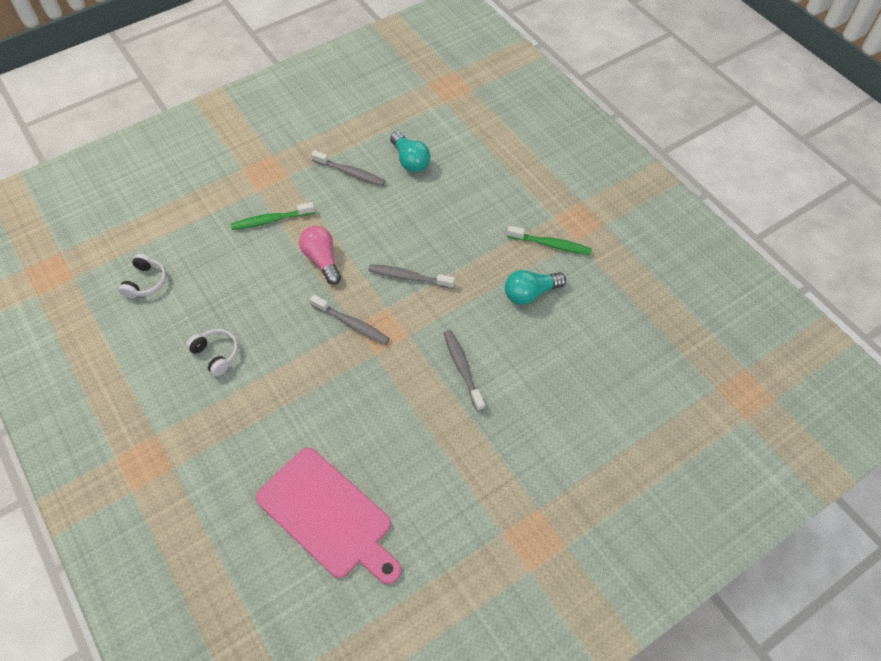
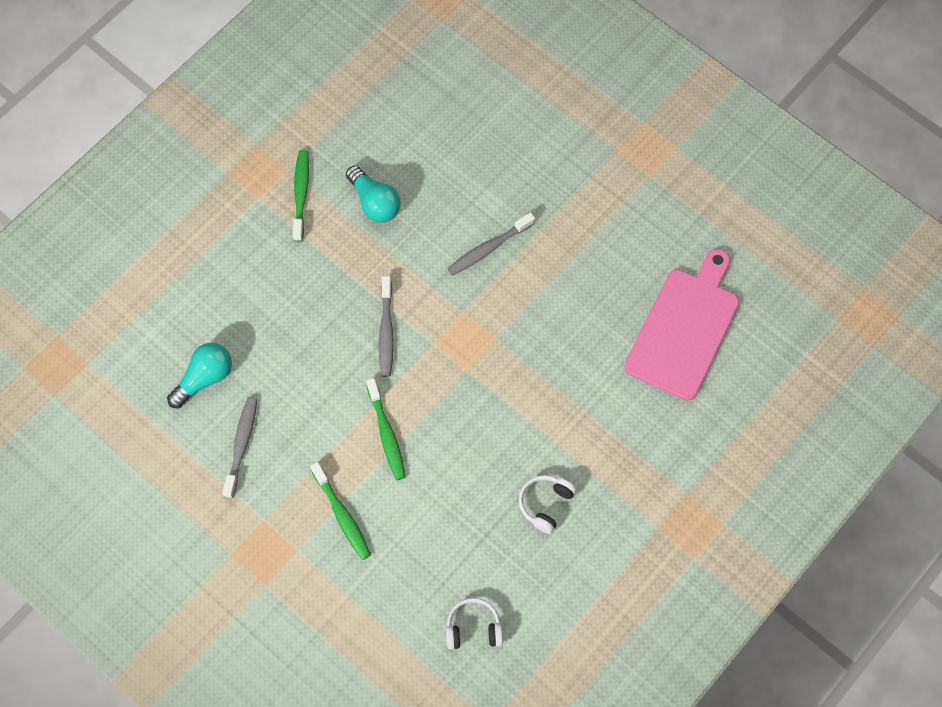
camera: 105 degrees left, 10 degrees up
(322, 260) = (386, 434): pink light bulb -> green toothbrush
(352, 324) = (465, 373): grey toothbrush -> none

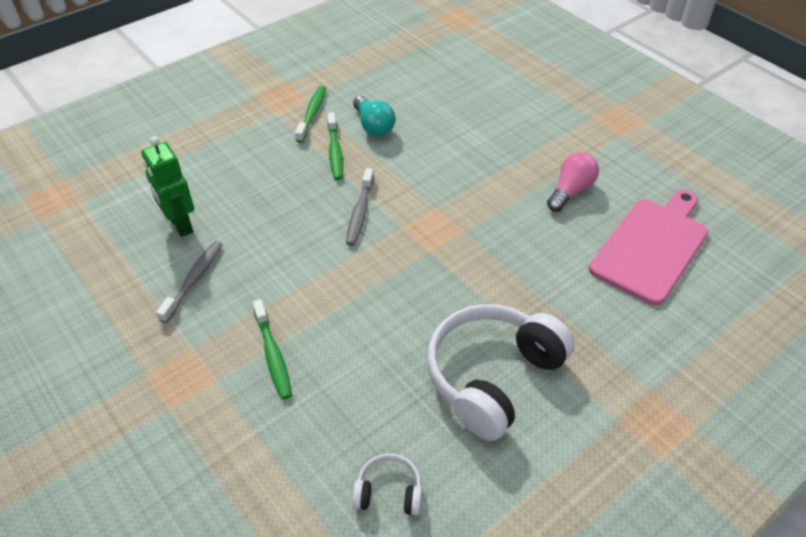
camera: 10 degrees right, 20 degrees down
(204, 378) = (180, 225): turquoise light bulb -> green robot
(386, 434) = (339, 291): green toothbrush -> green toothbrush (335, 152)
(488, 248) = (468, 167): grey toothbrush -> none
(545, 504) = (492, 377): white headphones -> white headphones, size x2.23
(600, 266) = (570, 191): none -> pink light bulb

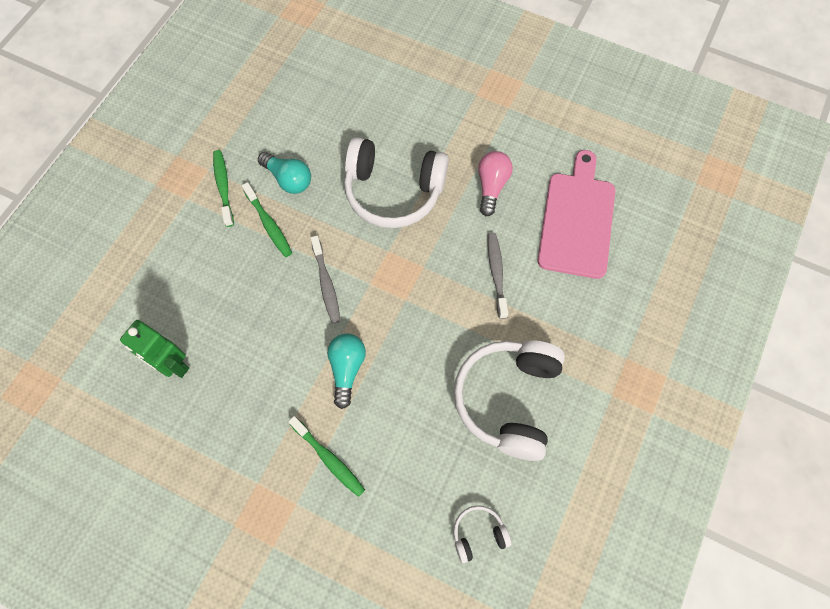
camera: 25 degrees left, 20 degrees up
(194, 280) = (220, 417): grey toothbrush -> grey toothbrush (496, 273)
(337, 286) = (347, 369): none -> turquoise light bulb
(467, 164) = (393, 191): none -> white headphones

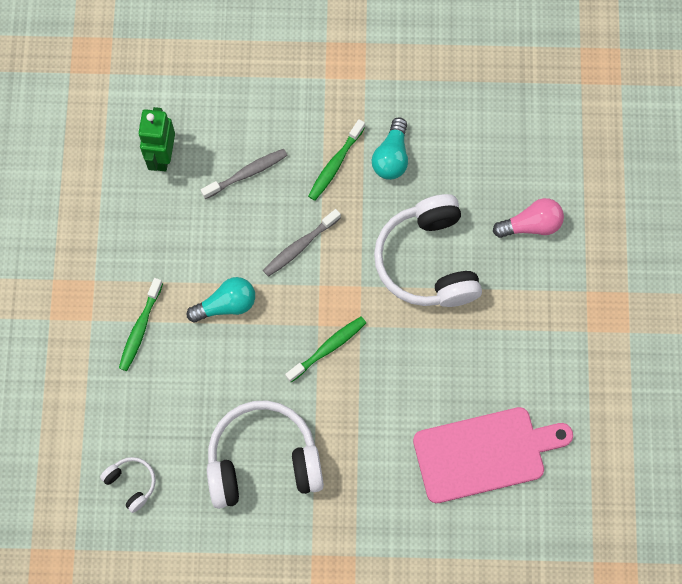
camera: 65 degrees right, 5 degrees up
(223, 187) = (354, 103): green toothbrush -> green toothbrush (328, 348)
(491, 186) = (481, 353): pink light bulb -> pink light bulb (531, 225)
(496, 273) = (386, 398): grey toothbrush -> grey toothbrush (247, 173)

